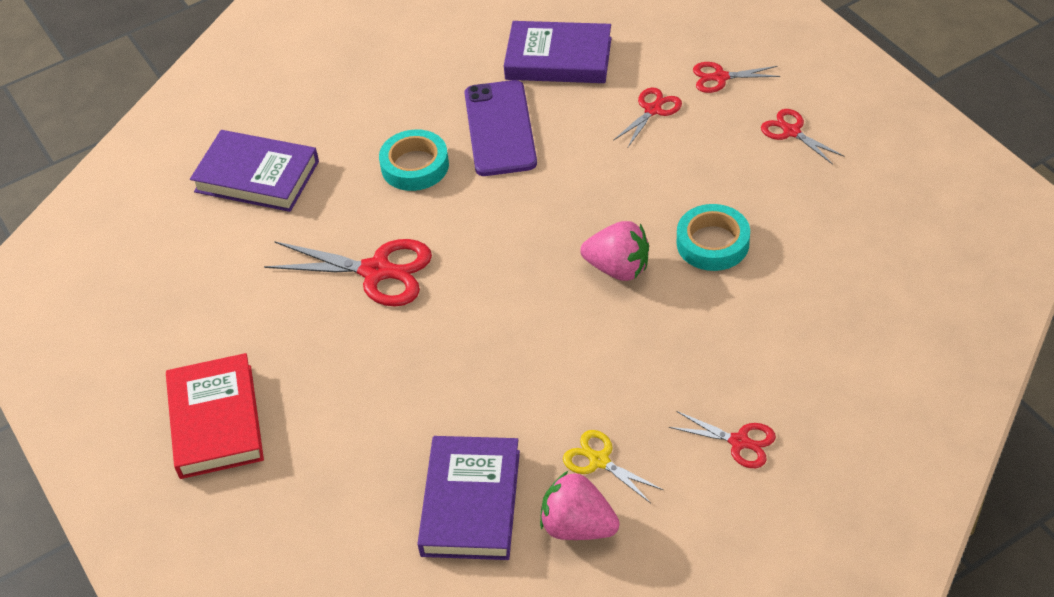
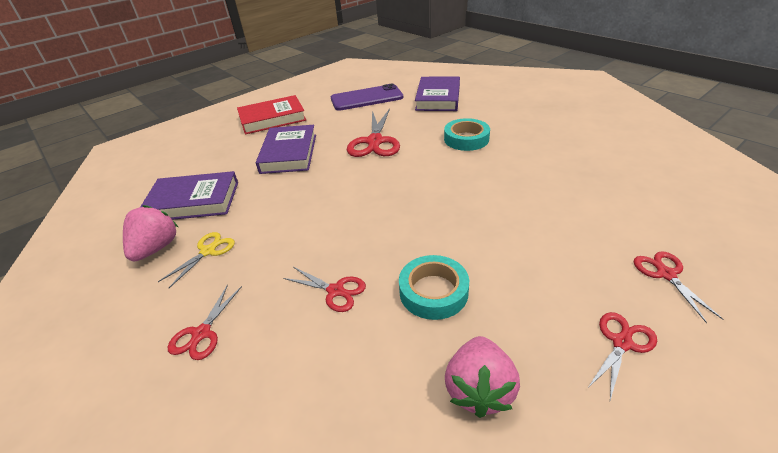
camera: 80 degrees right, 10 degrees down
(500, 128) = (518, 163): purple phone -> purple phone (366, 98)
(558, 58) = (612, 177): purple book -> purple book (289, 153)
(618, 268) = (392, 237): pink strawberry -> pink strawberry (479, 389)
(653, 110) = (586, 234): red scissors -> red scissors (336, 291)

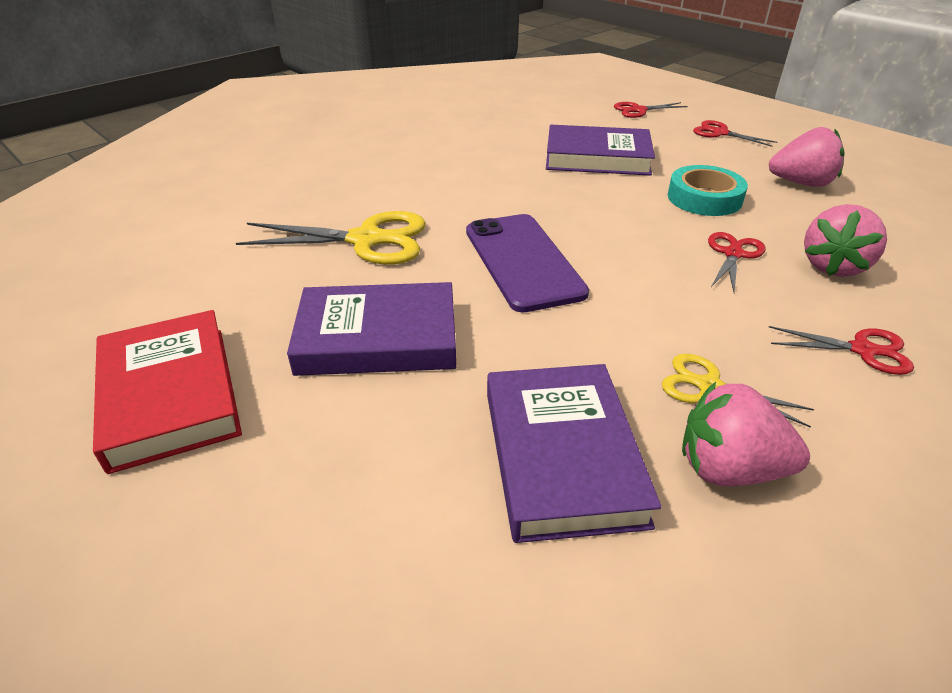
camera: 95 degrees left, 0 degrees up
(304, 355) = (833, 266): none -> pink strawberry
(366, 98) = (160, 255): purple phone -> purple phone (523, 261)
(375, 142) = (367, 240): red scissors -> yellow scissors
(438, 98) = (226, 184): purple book -> purple book (597, 158)
(466, 139) = (388, 168): turquoise tape -> none

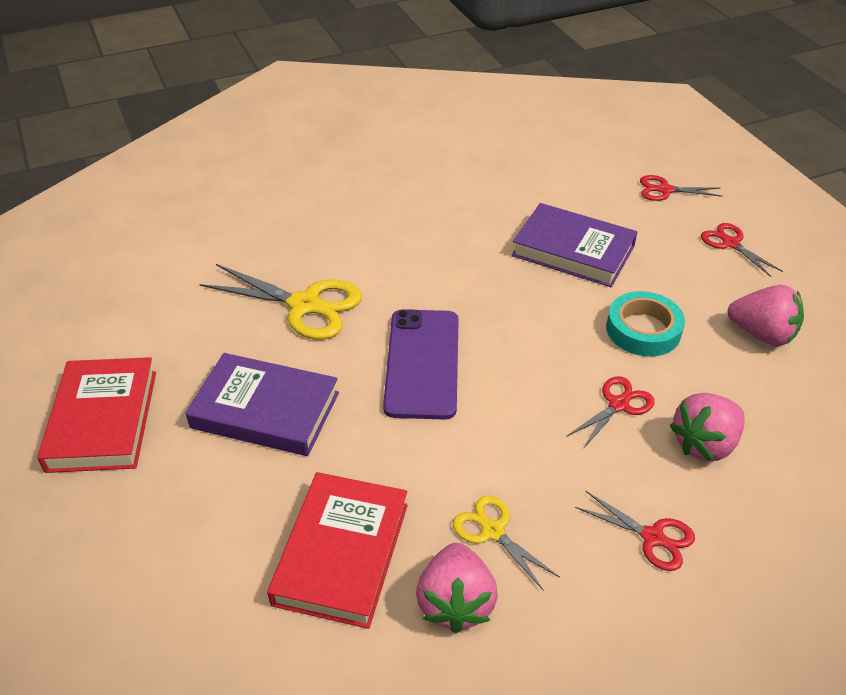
camera: 20 degrees right, 5 degrees up
(562, 455) = (342, 553): purple book -> red book
(729, 469) = (455, 603): pink strawberry -> pink strawberry turned 120 degrees counterclockwise

